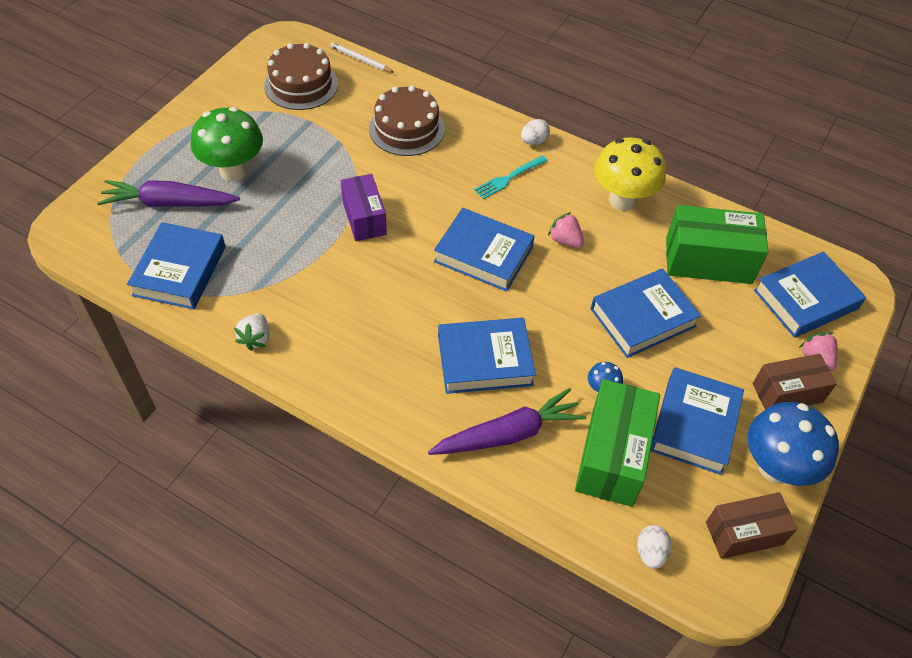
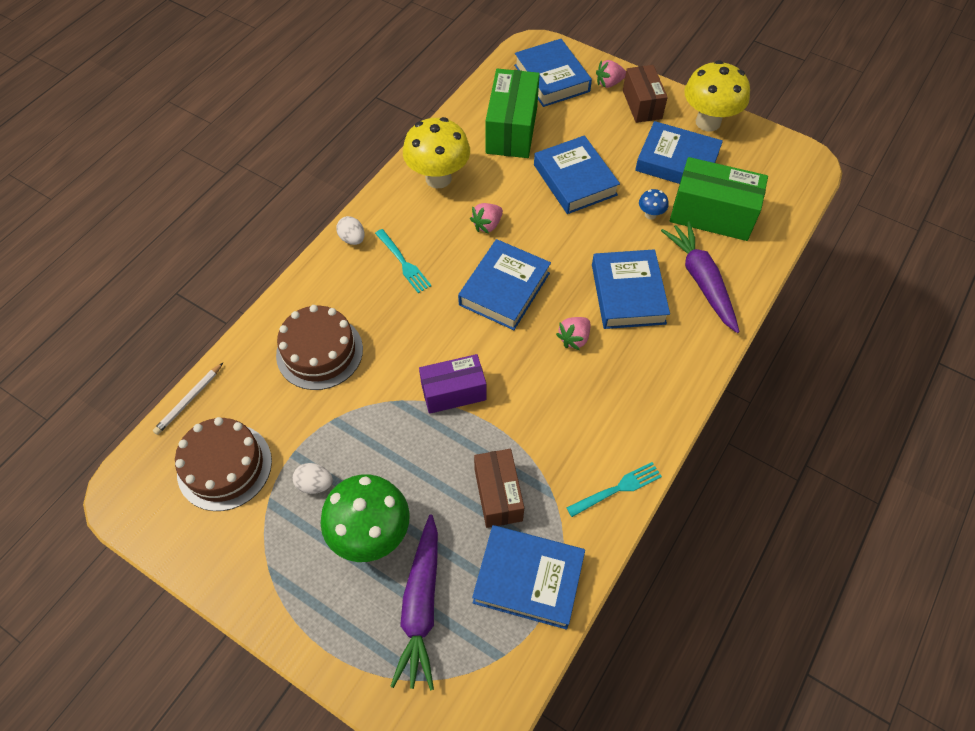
camera: 85 degrees left, 5 degrees up
(256, 338) = (617, 489): white strawberry -> turquoise fork
(425, 310) = (574, 338): none -> pink strawberry
(650, 552) = (789, 201): white egg -> white egg (315, 484)
(744, 533) = (763, 147): brown box -> brown box (498, 495)
(775, 468) = (708, 122): blue mushroom -> yellow mushroom

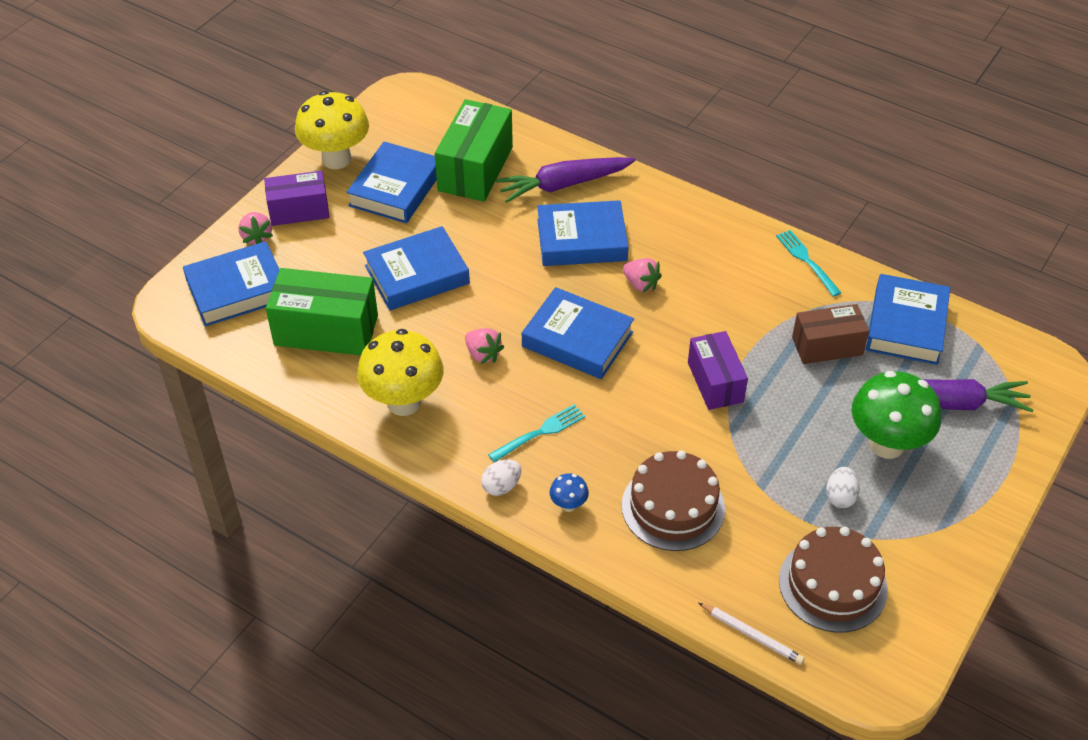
camera: 90 degrees left, 10 degrees down
(642, 104) = (299, 210): brown box -> purple box
(650, 215) = (473, 215): blue mushroom -> blue mushroom (568, 505)

